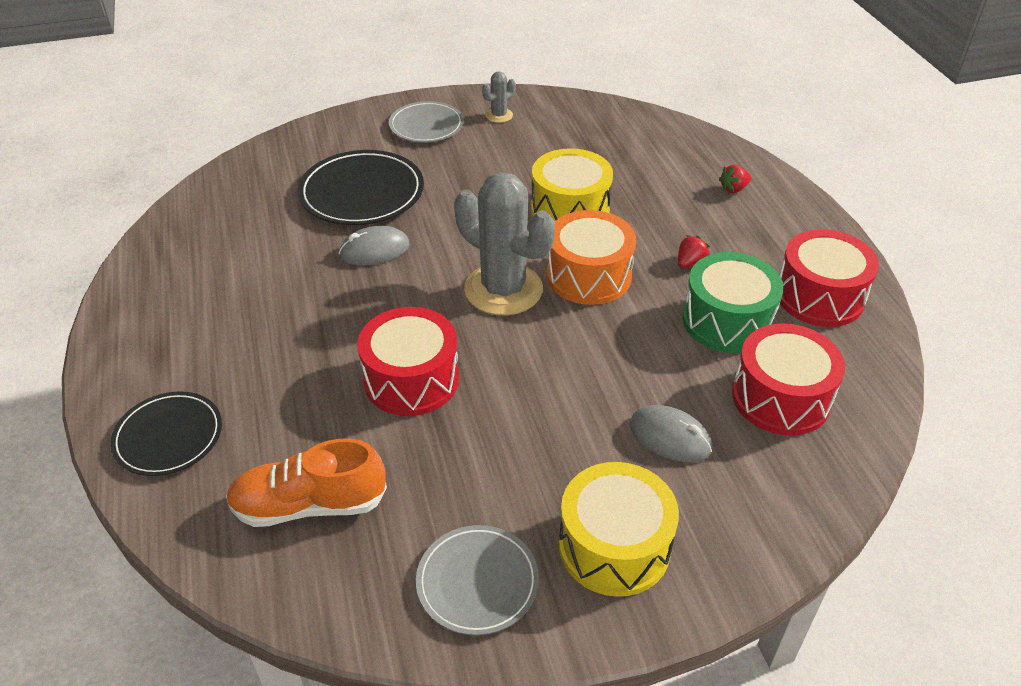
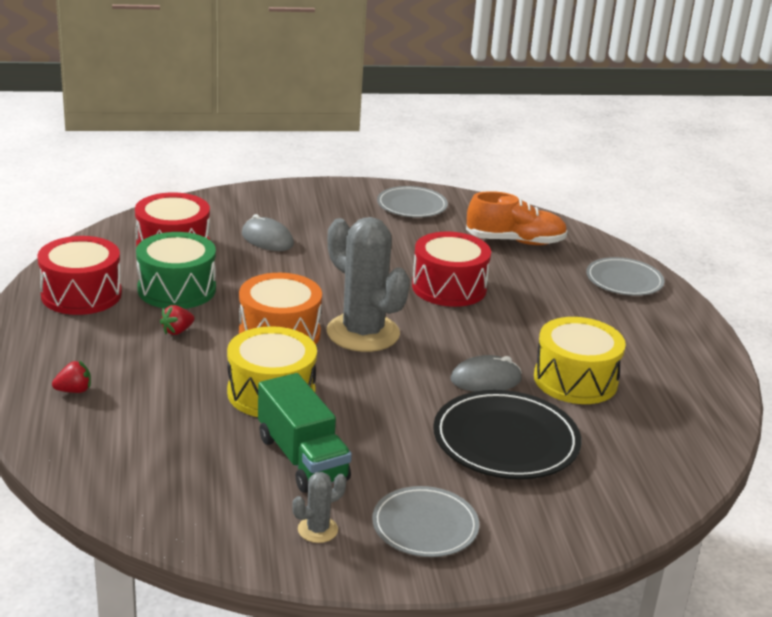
camera: 175 degrees left, 15 degrees down
(168, 436) = (624, 280): black plate -> grey plate
(524, 158) = (302, 458): none -> green truck
(614, 546) = (328, 207): yellow drum -> yellow drum (575, 380)

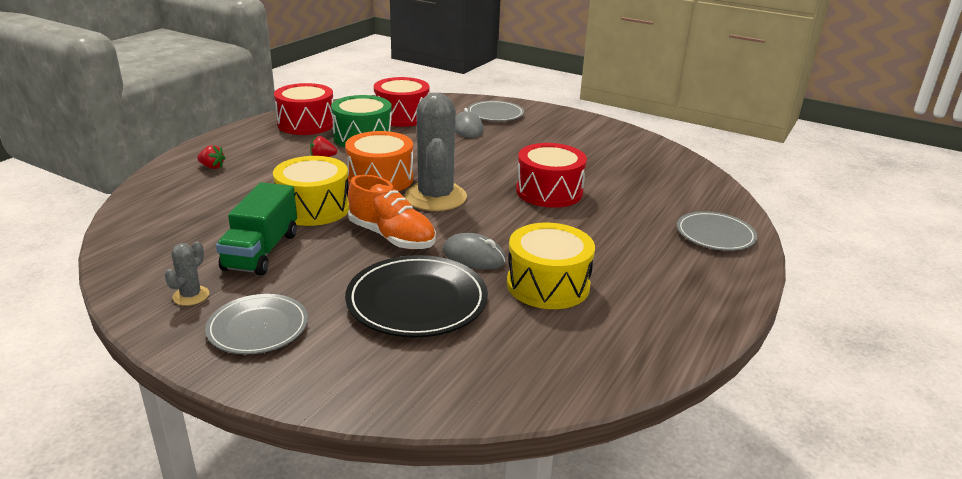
camera: 40 degrees right, 0 degrees up
(317, 530) = (191, 296): grey cactus -> grey cactus turned 75 degrees counterclockwise
(412, 205) = (607, 138): grey plate -> grey plate (495, 114)
(515, 241) = (656, 181): orange shoe -> orange shoe (392, 237)

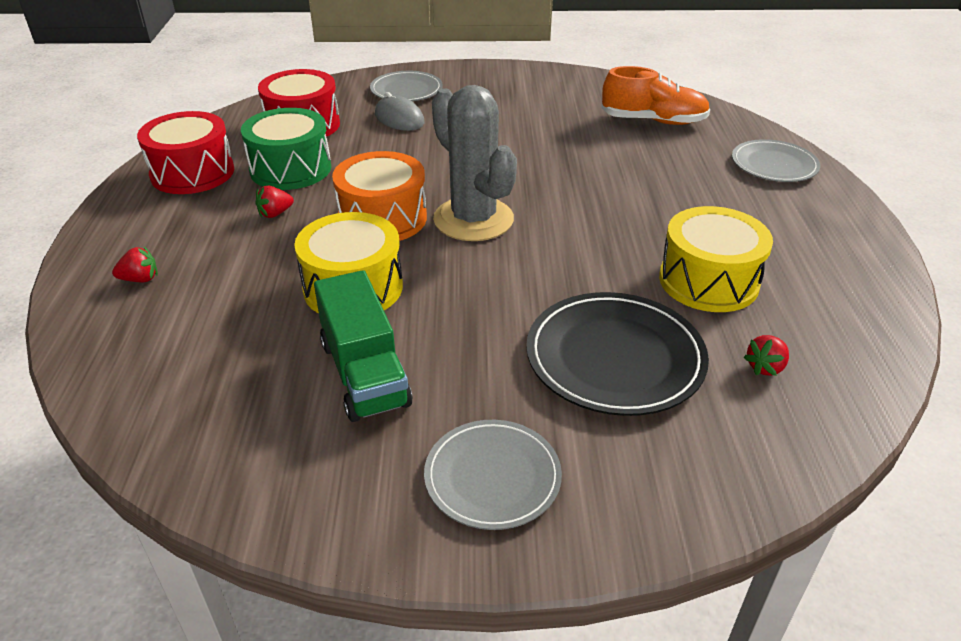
camera: 30 degrees left, 10 degrees up
(191, 296) = (355, 476): grey cactus -> none
(392, 237) = (490, 289): orange shoe -> orange shoe (653, 121)
(474, 256) = (602, 278): grey mouse -> none
(513, 347) = (765, 367): none -> red strawberry
(549, 192) = (578, 170): red drum -> none

